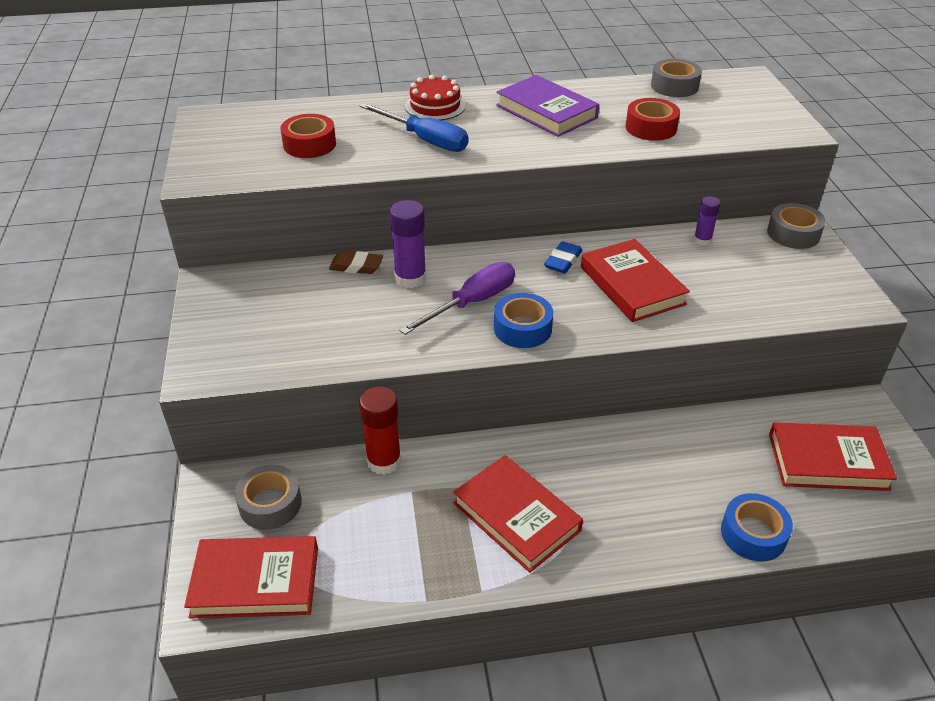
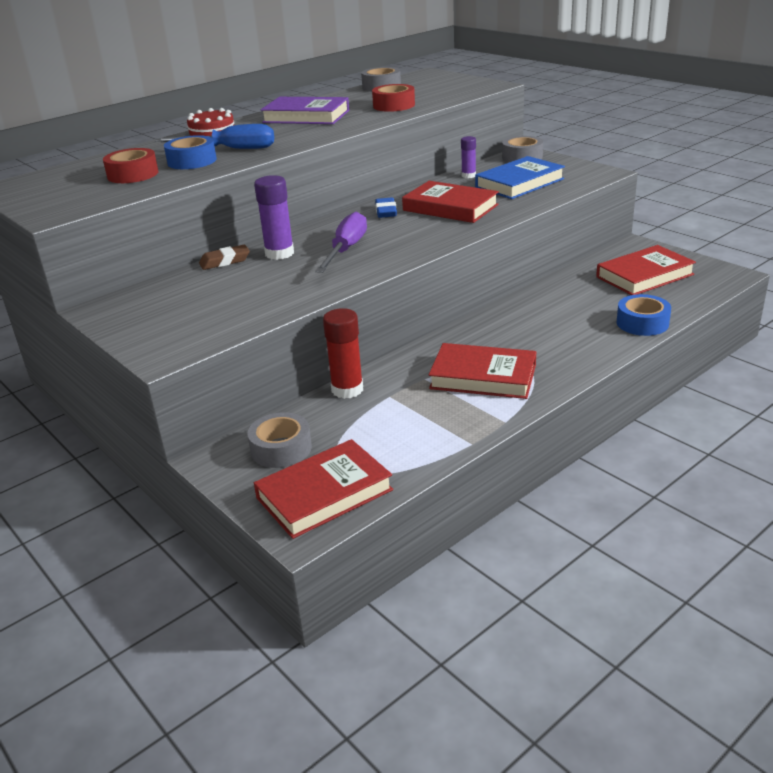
camera: 30 degrees left, 10 degrees down
(522, 328) = (401, 249): blue tape -> blue tape (192, 161)
(745, 278) = (519, 183): none -> blue book

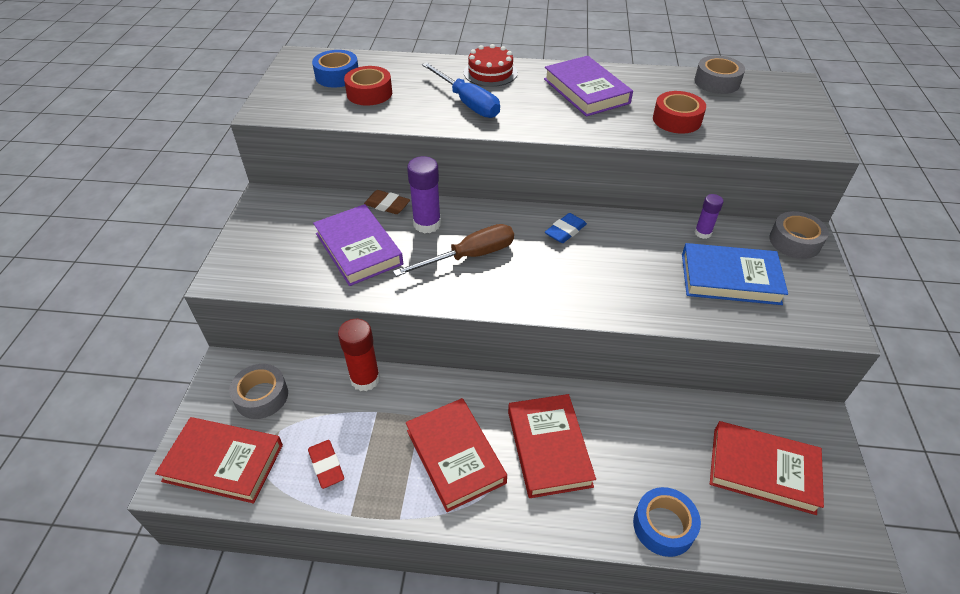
camera: 45 degrees right, 15 degrees up
(192, 161) = (423, 101): blue tape -> blue tape (337, 76)
(252, 287) = (358, 249): none -> purple book
(346, 249) = (469, 256): purple screwdriver -> brown screwdriver
(408, 439) = (326, 466): none -> red eraser
(450, 207) = (619, 266): red book -> red book (549, 448)

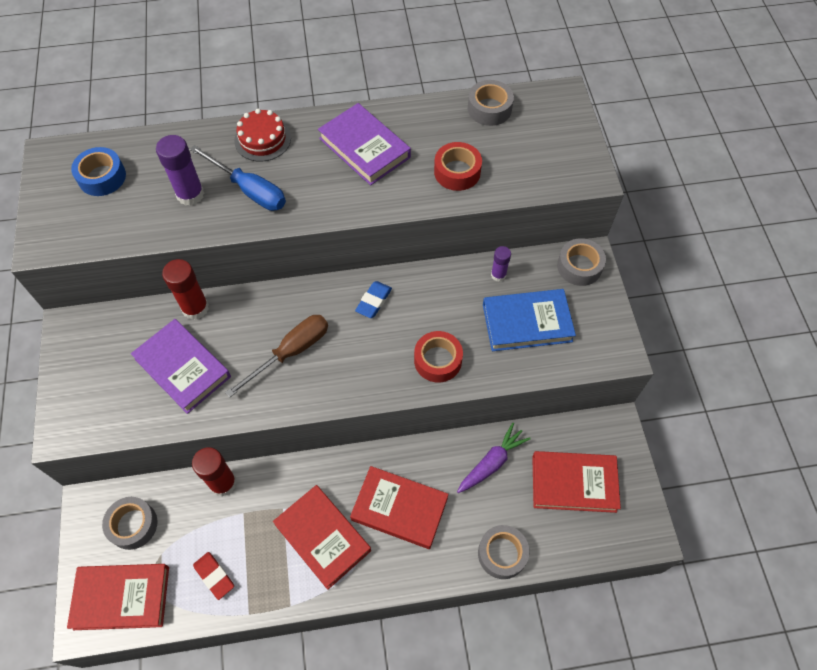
camera: 15 degrees left, 15 degrees up
(369, 93) = (144, 196): red tape -> red tape (438, 360)
(387, 205) = (195, 308): brown eraser -> red glue stick
(427, 224) = (241, 322): purple glue stick -> purple glue stick (190, 194)
(549, 448) = (399, 509): red book -> red book turned 45 degrees counterclockwise
(663, 526) = (502, 554): blue tape -> grey tape
(665, 425) = (492, 462): none -> purple carrot

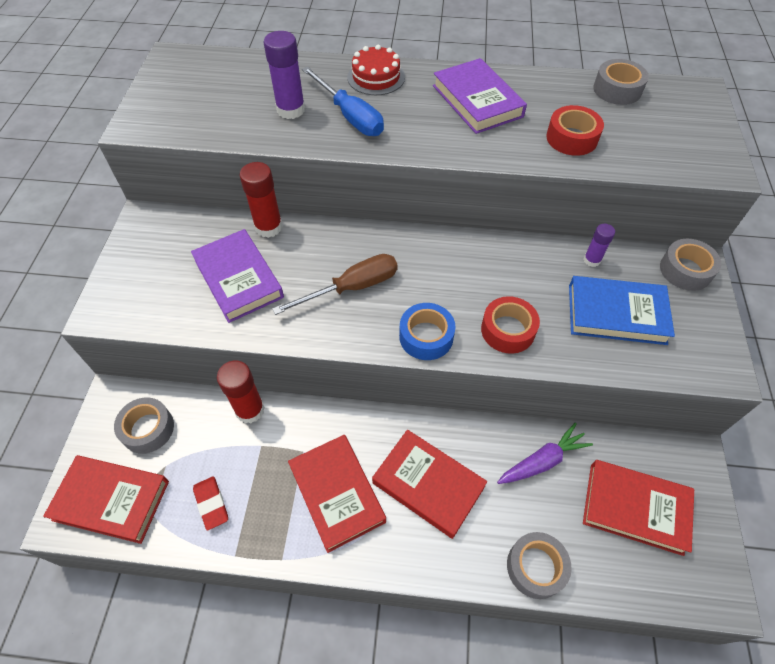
camera: 15 degrees right, 5 degrees down
(102, 177) = (212, 81): blue tape -> blue tape (426, 336)
(374, 301) = (451, 258): blue eraser -> none

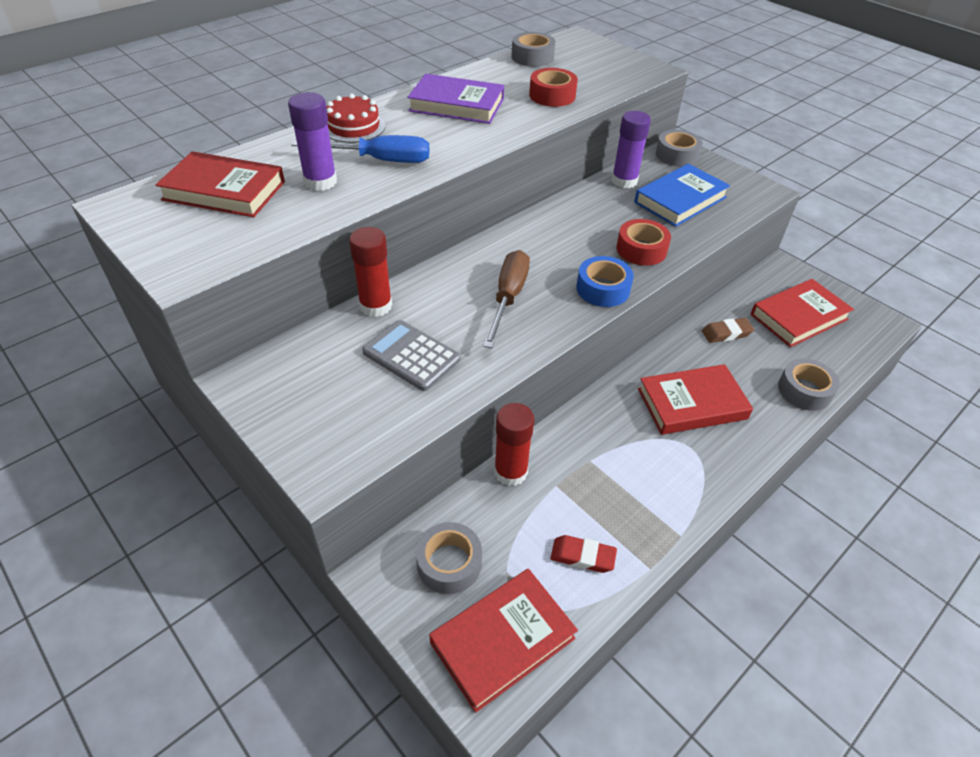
camera: 50 degrees left, 10 degrees down
(238, 279) = (411, 356): purple book -> grey calculator
(337, 493) = (651, 462): red book -> red book (224, 191)
(543, 460) = (726, 333): purple carrot -> brown eraser
(592, 260) = (624, 181): purple glue stick -> purple glue stick, size x1.69

